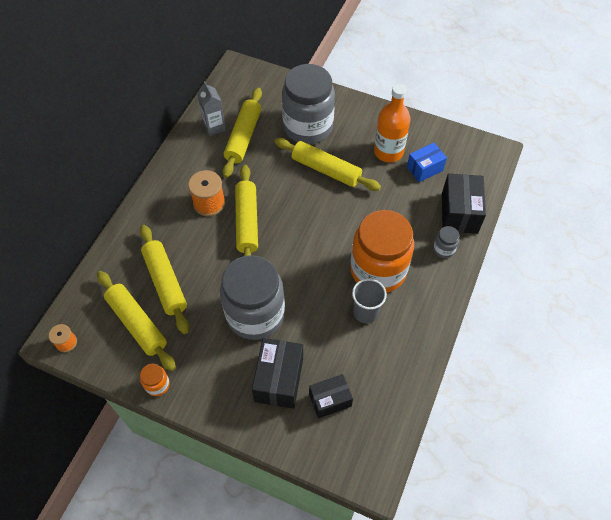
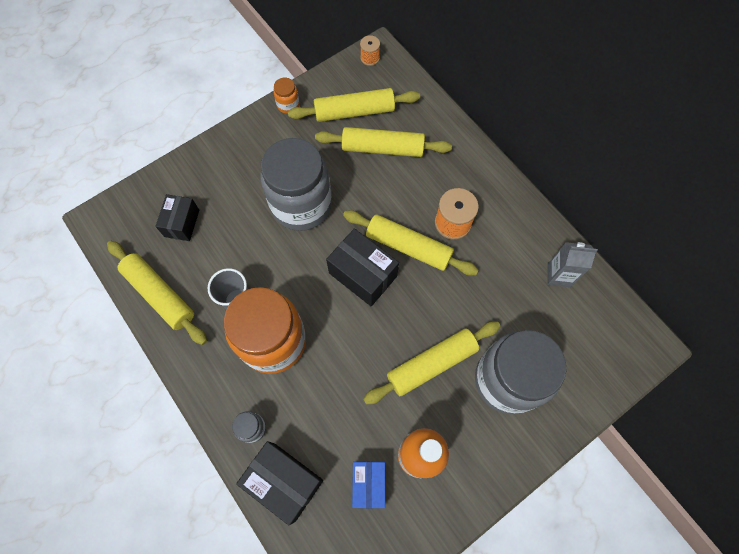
camera: 120 degrees right, 10 degrees up
(243, 137) = (527, 299): yellow rolling pin -> yellow rolling pin (160, 295)
(279, 379) = (228, 193): black box -> black box (363, 274)

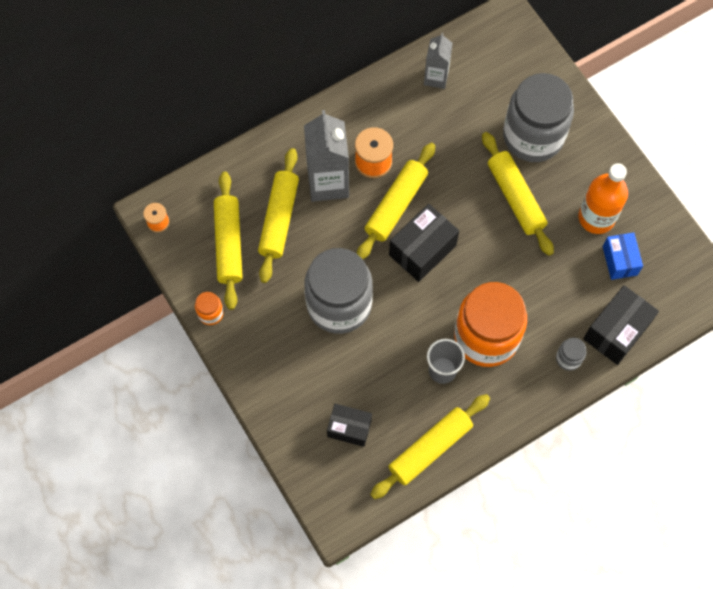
camera: 85 degrees left, 0 degrees up
(368, 484) = (619, 260): blue box -> blue box turned 75 degrees clockwise
(425, 185) = (328, 182): none -> grey carton

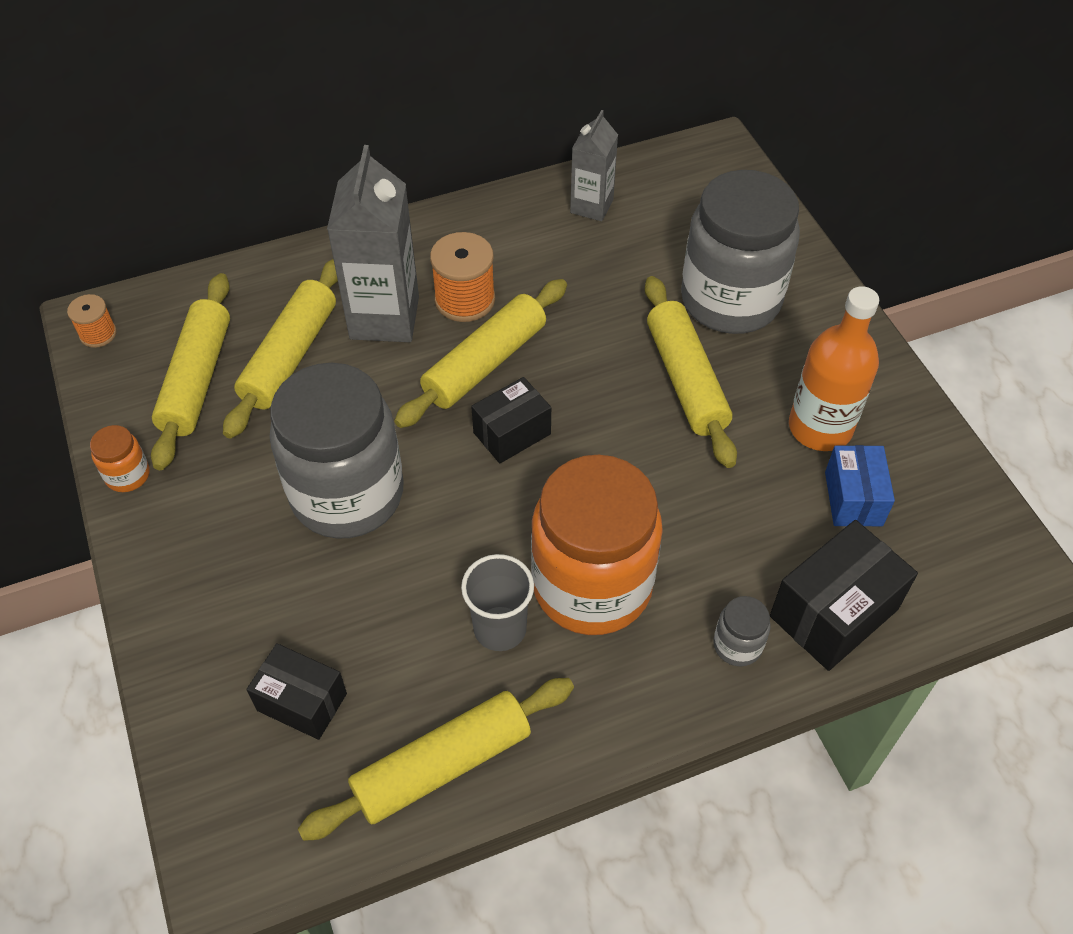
camera: 10 degrees right, 15 degrees down
(422, 250) = (512, 433): black box -> black box, size x0.66

